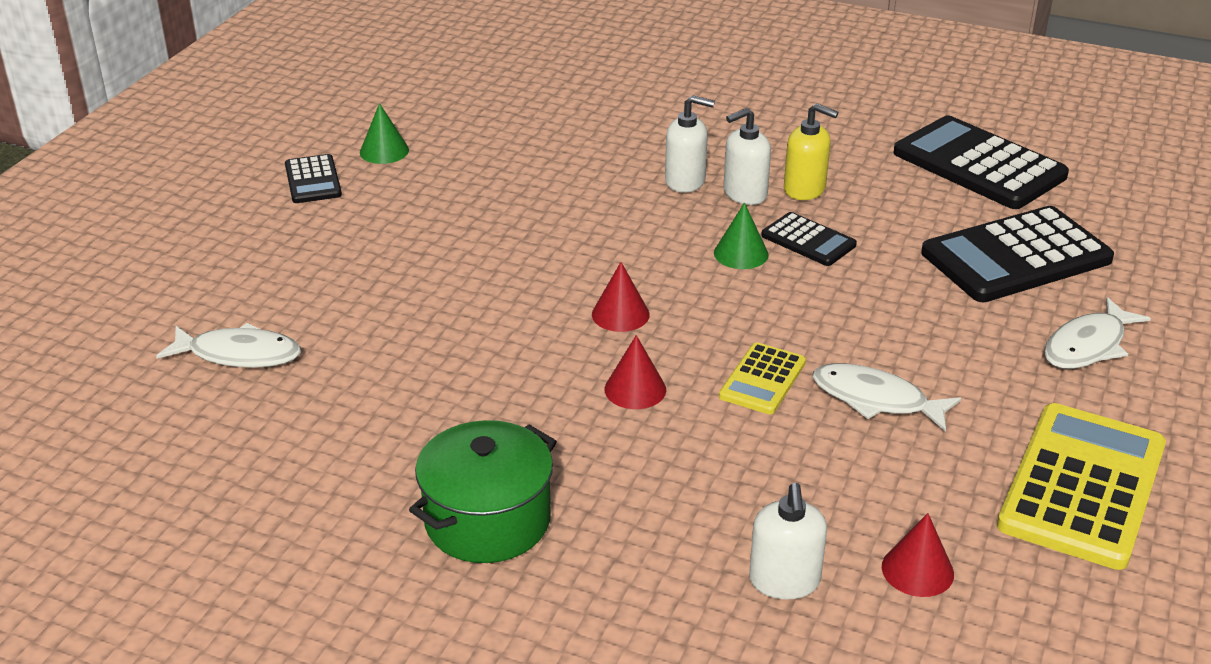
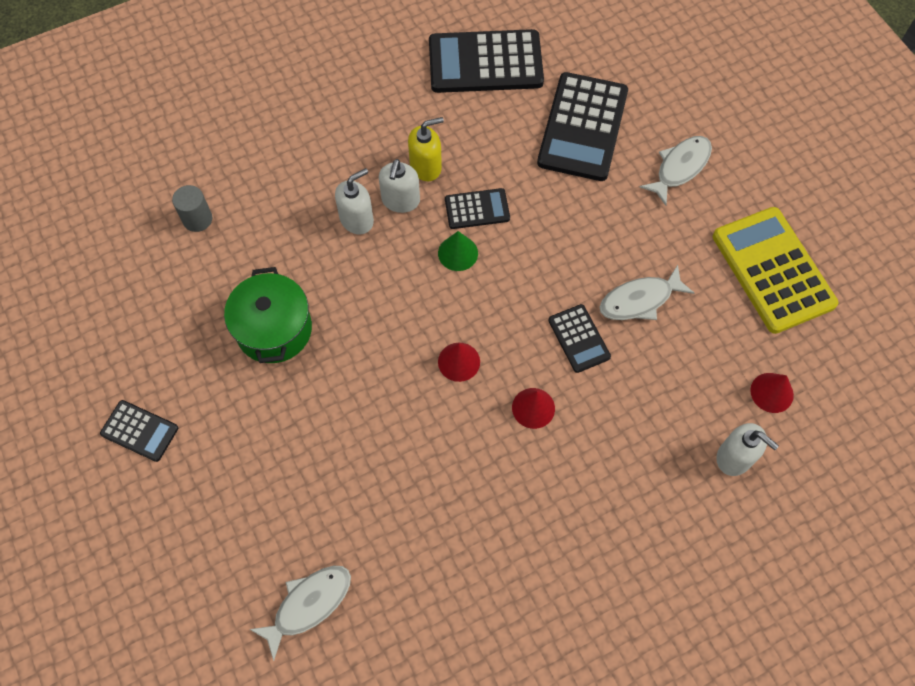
camera: 50 degrees left, 30 degrees up
(384, 151) = (146, 362): green cone -> none
(487, 520) = (581, 566): green pot -> green pot (274, 329)
(558, 107) = (197, 219): none -> grey cylinder
(762, 379) = (579, 338): yellow calculator -> black calculator
(1088, 345) = (680, 168): white fish -> white fish turned 135 degrees counterclockwise

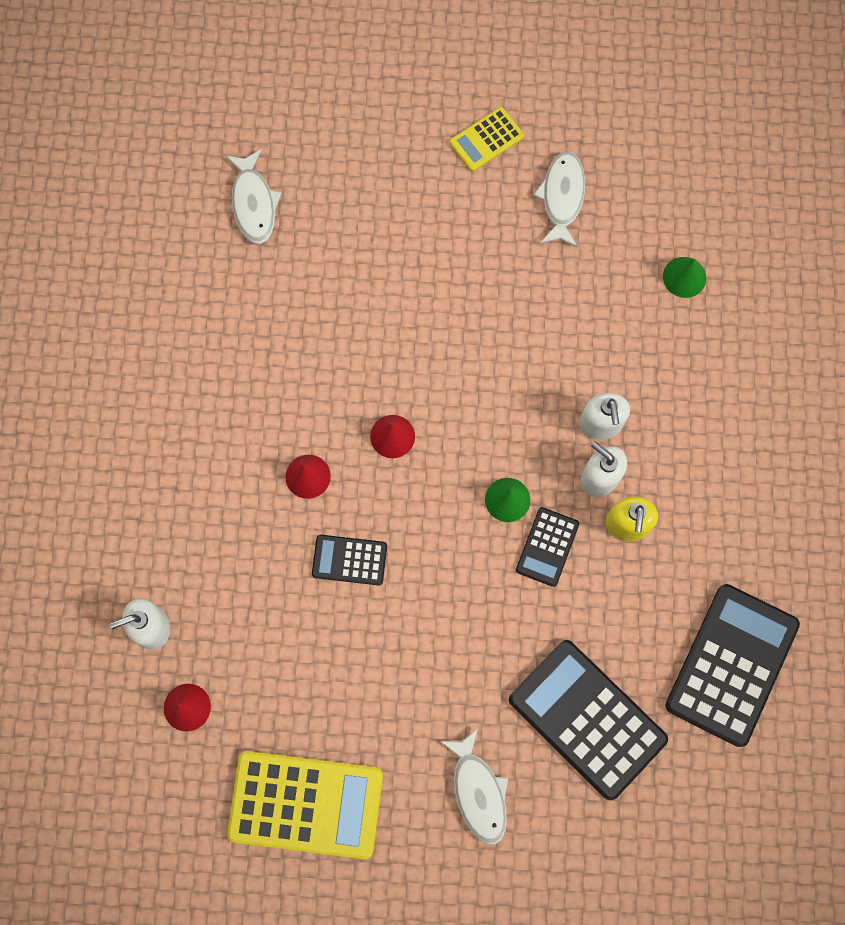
camera: 120 degrees right, 10 degrees up
(139, 431) = (486, 140): black calculator -> yellow calculator
(197, 219) = (684, 277): grey cylinder -> green cone
(274, 329) = (522, 291): green pot -> none
(640, 300) = (354, 645): white fish -> white fish (562, 197)

